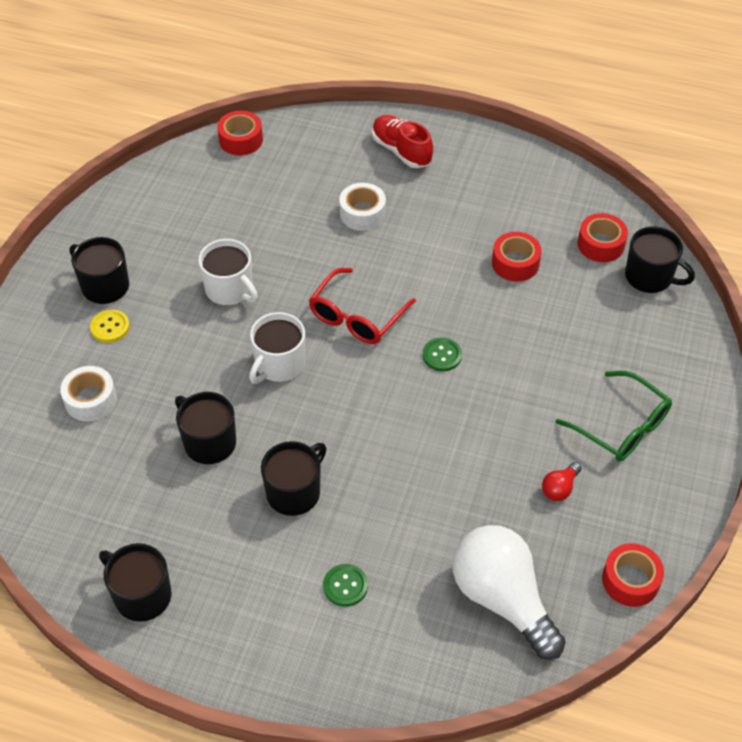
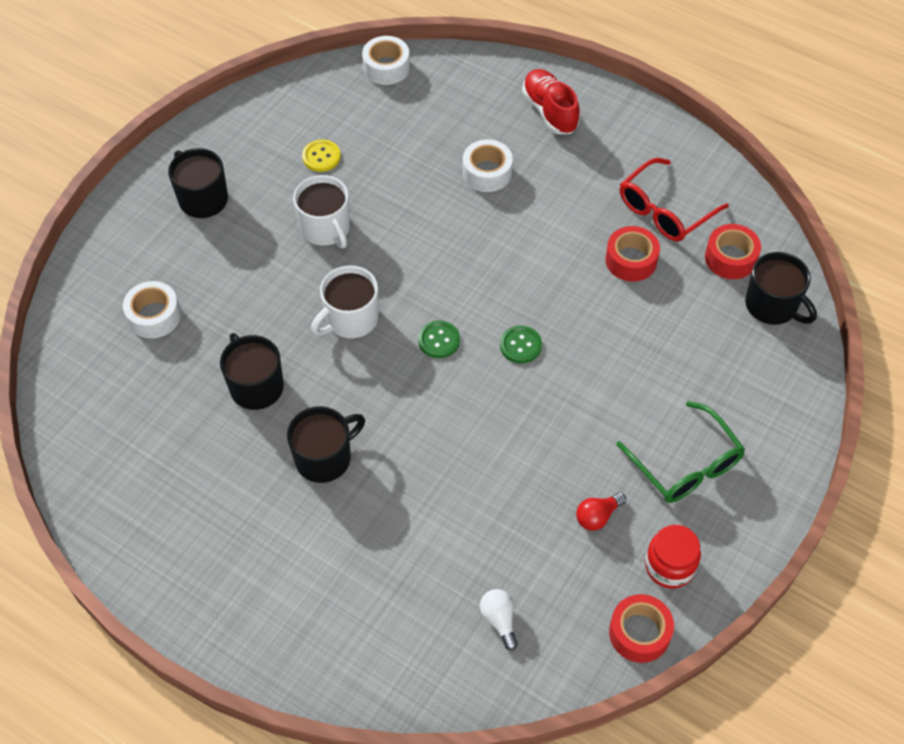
camera: 15 degrees right, 5 degrees up
(110, 327) = (195, 243): yellow button -> yellow button (321, 157)
(141, 595) = (143, 529): black mug -> none
(241, 140) = (386, 67): red tape -> white tape
(345, 586) = (345, 567): green button -> green button (439, 340)
(356, 317) = (445, 284): red glasses -> red glasses (664, 210)
(502, 599) = (499, 620): white light bulb -> white light bulb, size x0.40
(637, 517) = (669, 566): none -> red jar

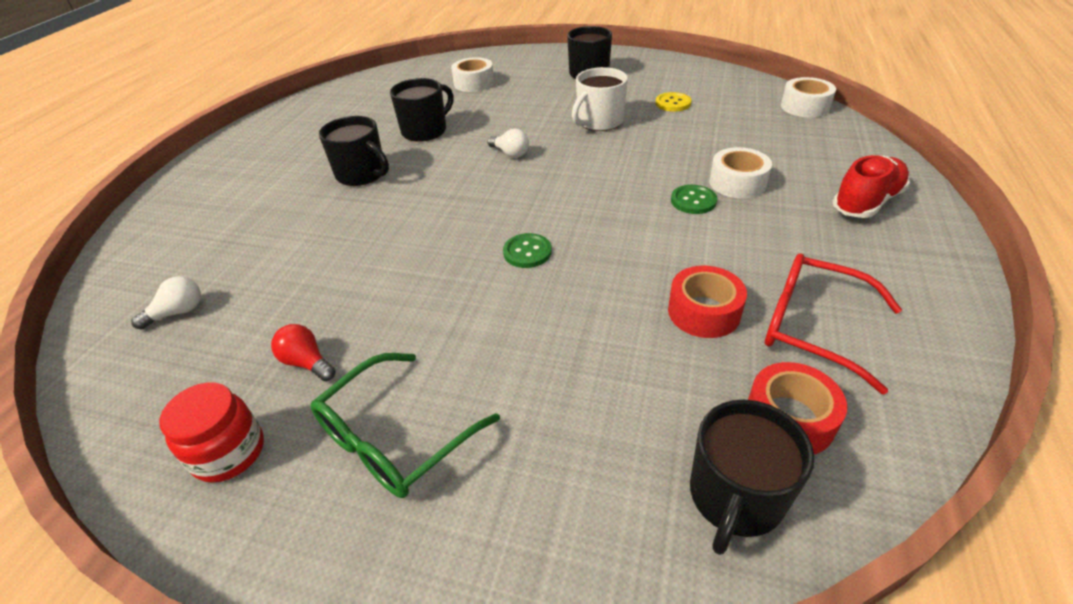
camera: 75 degrees right, 15 degrees down
(350, 319) = (510, 153): white mug -> white light bulb
(439, 340) = (509, 201): green button -> green button (693, 201)
(639, 633) = (132, 440): red tape -> none

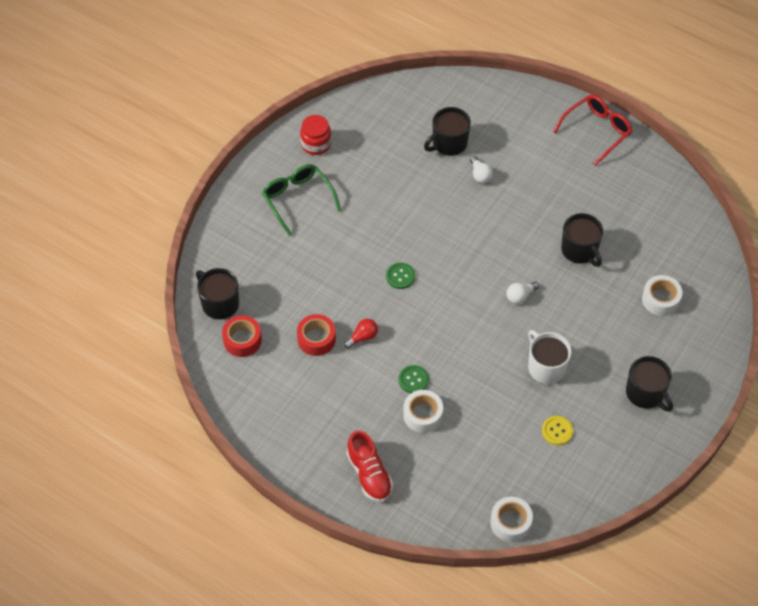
camera: 105 degrees right, 15 degrees up
(178, 312) = (417, 118): white light bulb -> white light bulb (480, 175)
(307, 362) = (356, 171): red light bulb -> red light bulb (362, 337)
(362, 174) = (528, 205): black mug -> black mug (449, 143)
(812, 327) = (285, 380): red glasses -> red glasses (597, 131)

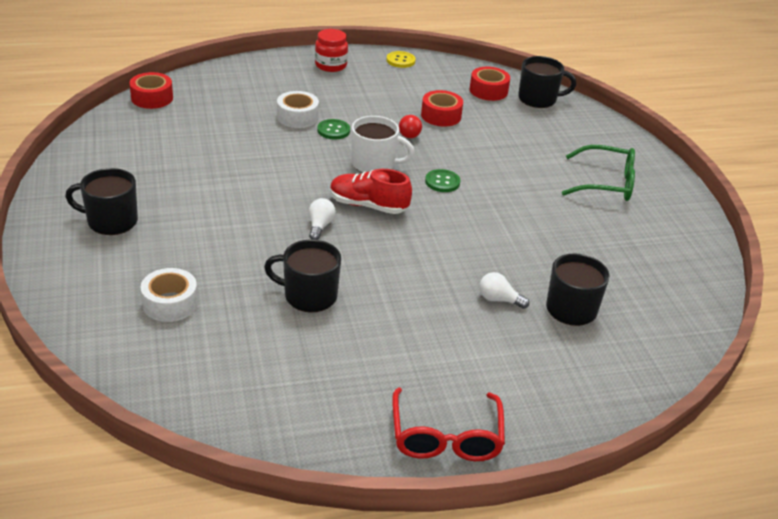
camera: 130 degrees right, 20 degrees down
(316, 144) = (669, 229): red jar -> red jar (331, 65)
(369, 474) = (292, 75): red shoe -> red shoe (368, 205)
(510, 522) = (152, 98): white tape -> red tape
(546, 367) = (231, 191): white mug -> white mug (374, 164)
(557, 431) = (172, 159): yellow button -> yellow button (400, 60)

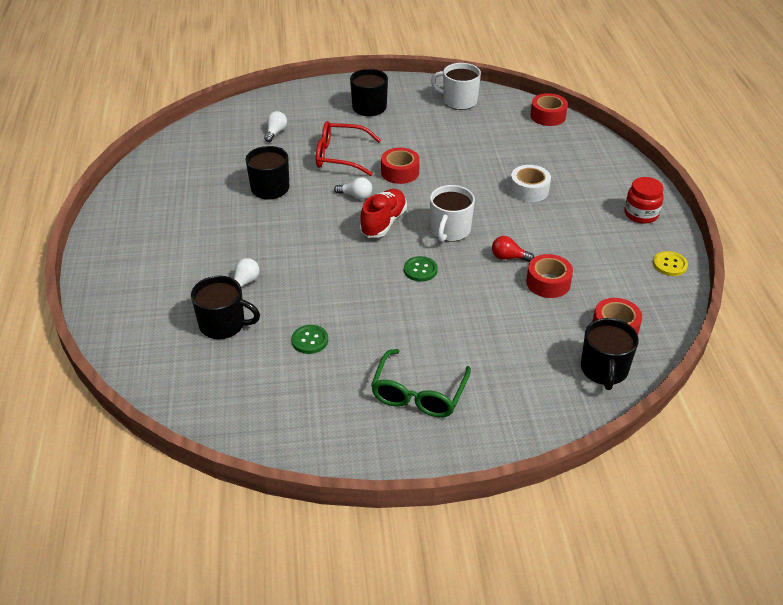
camera: 100 degrees right, 5 degrees up
(108, 153) = (458, 101): none -> white mug
(170, 303) = (275, 132): white tape -> white light bulb
(268, 195) = (400, 172): none -> red tape
(333, 130) = (507, 210): green button -> green button (310, 340)
(446, 437) = (113, 238): red glasses -> red glasses (340, 156)

